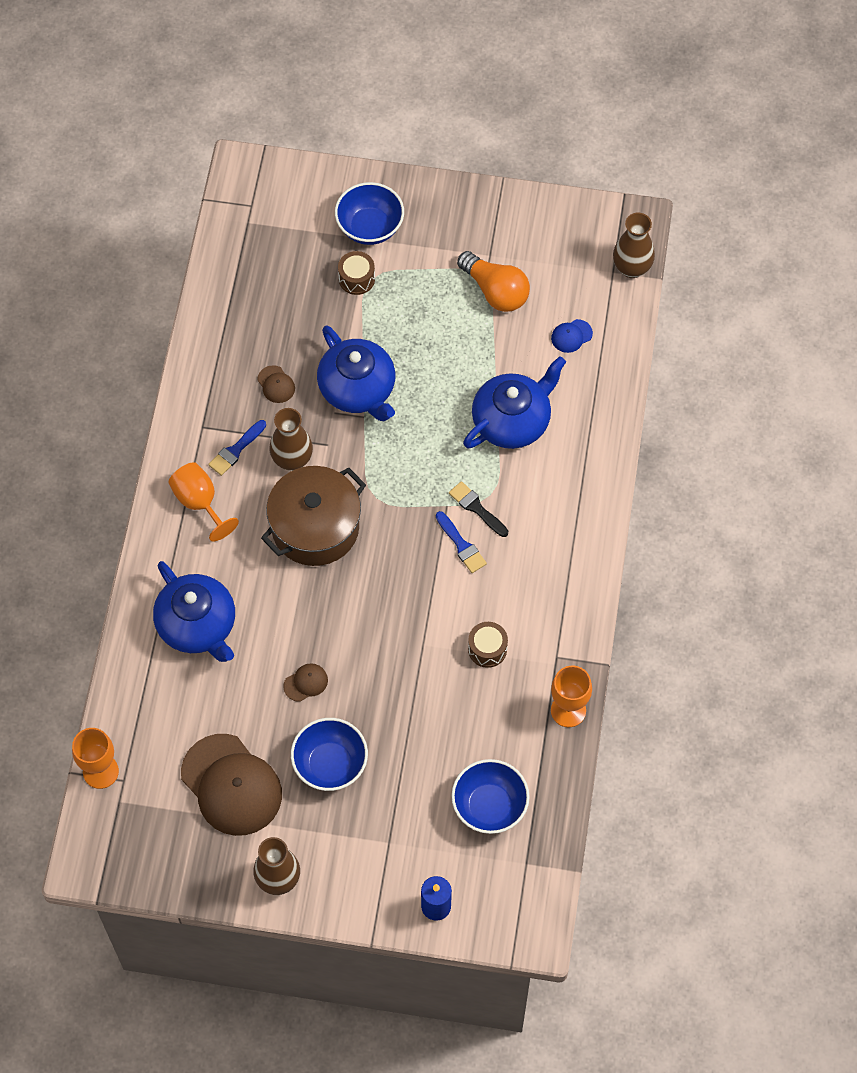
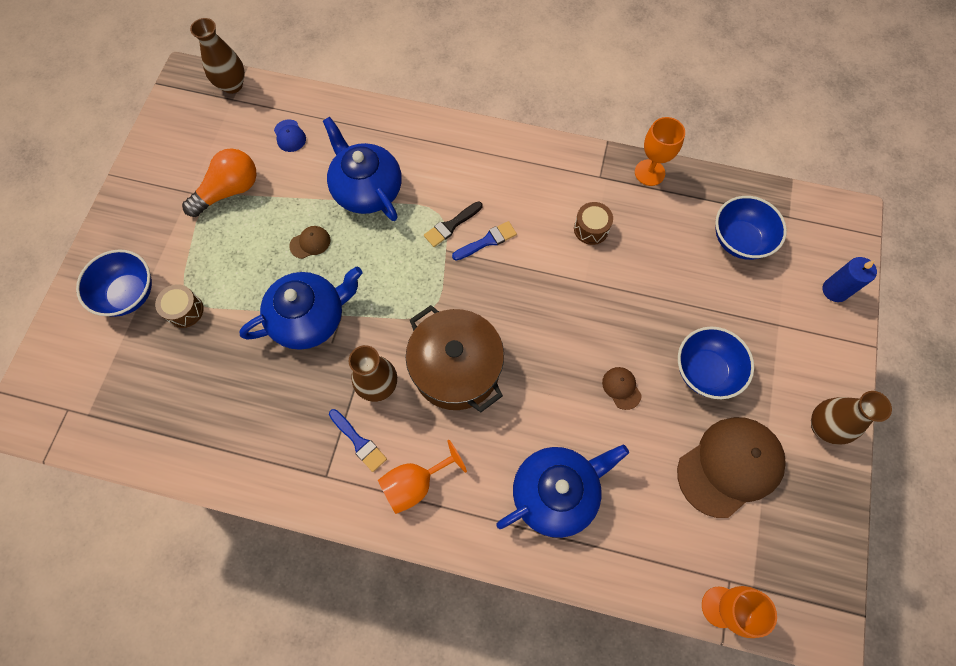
camera: 85 degrees left, 5 degrees up
(276, 384) = (289, 396): brown cap -> brown cap (310, 243)

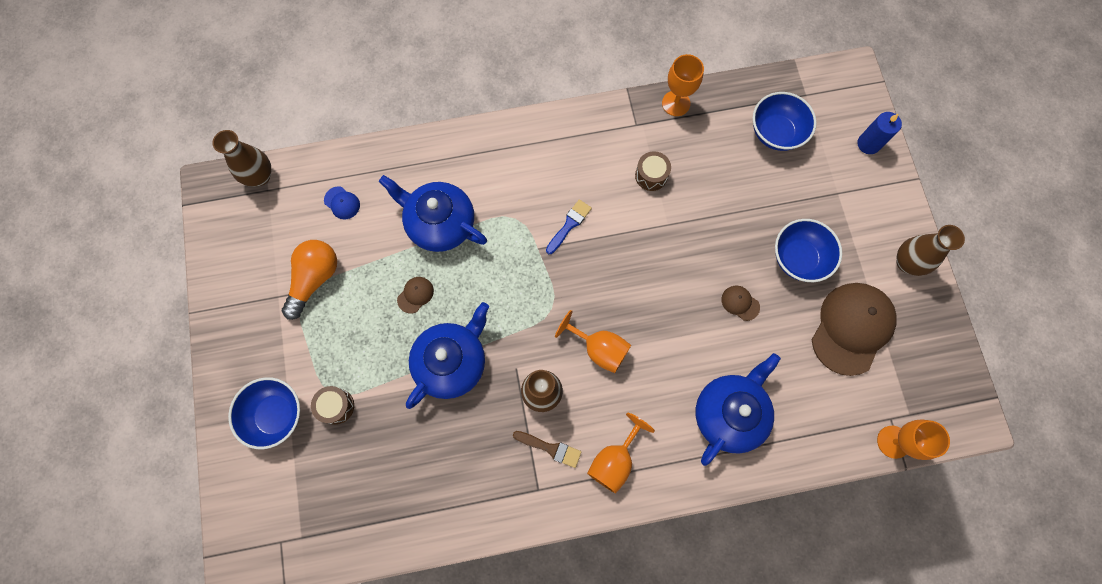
camera: 25 degrees left, 5 degrees up
(359, 442) = (550, 448): blue brush -> brown brush
(451, 225) = (531, 224): black brush -> none
(456, 368) = (599, 348): brown pot -> orange goblet

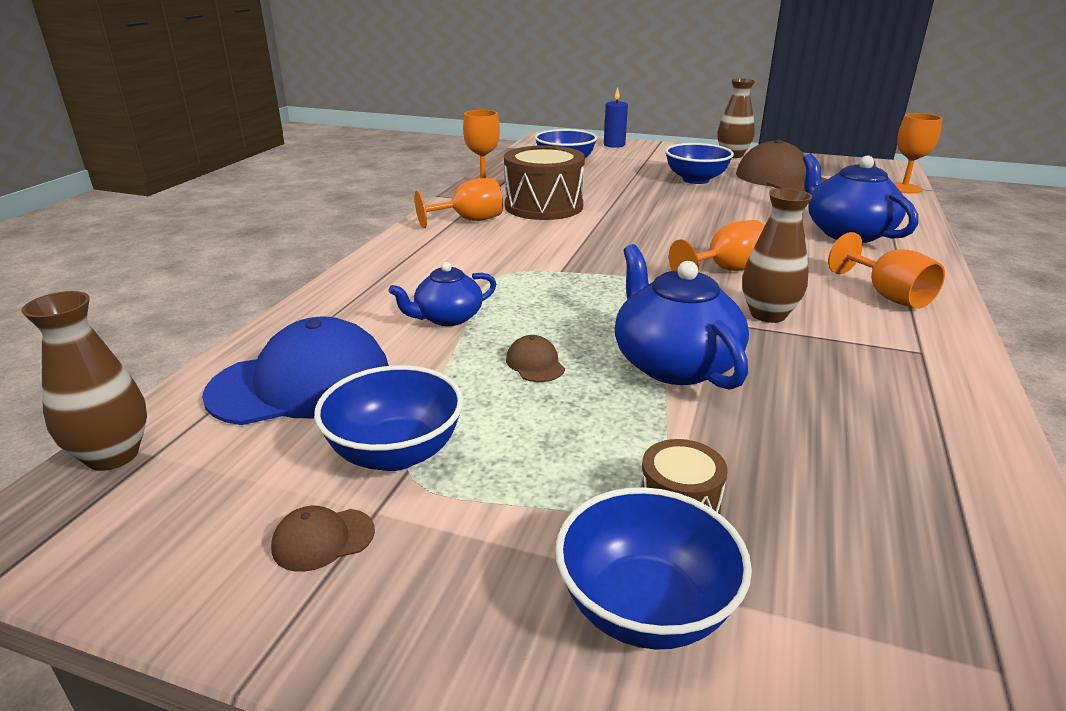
camera: 60 degrees left, 45 degrees down
(314, 279) = (395, 453): orange light bulb -> blue bowl
(342, 203) = (301, 384): blue cap -> blue cap, size x2.40
(439, 223) = (447, 318): blue teapot -> blue teapot, size x0.60
(550, 448) = (856, 328): brown brush -> none
(569, 225) = (551, 249): blue brush -> none
(590, 143) = (469, 220): none -> orange goblet
(651, 175) = (543, 206): brown drum -> brown drum, size x2.05
(740, 303) = (723, 205): brown cap -> brown cap (323, 539)

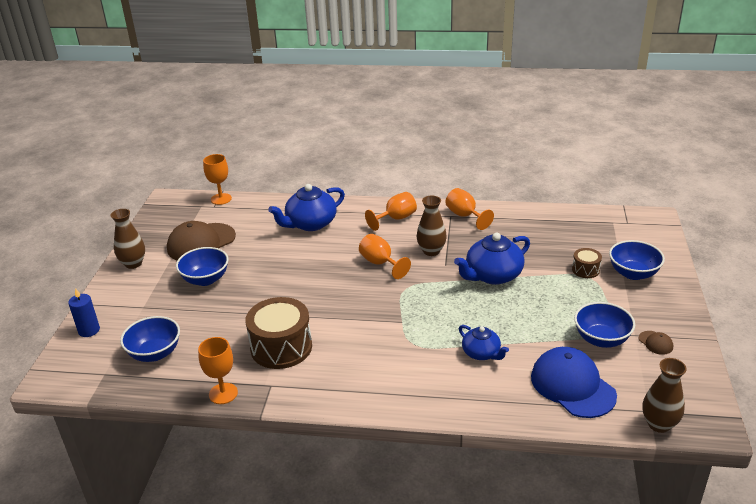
camera: 100 degrees left, 5 degrees up
(469, 220) = (321, 380): orange goblet -> orange goblet (465, 216)
(535, 364) = (513, 314): brown cap -> none

